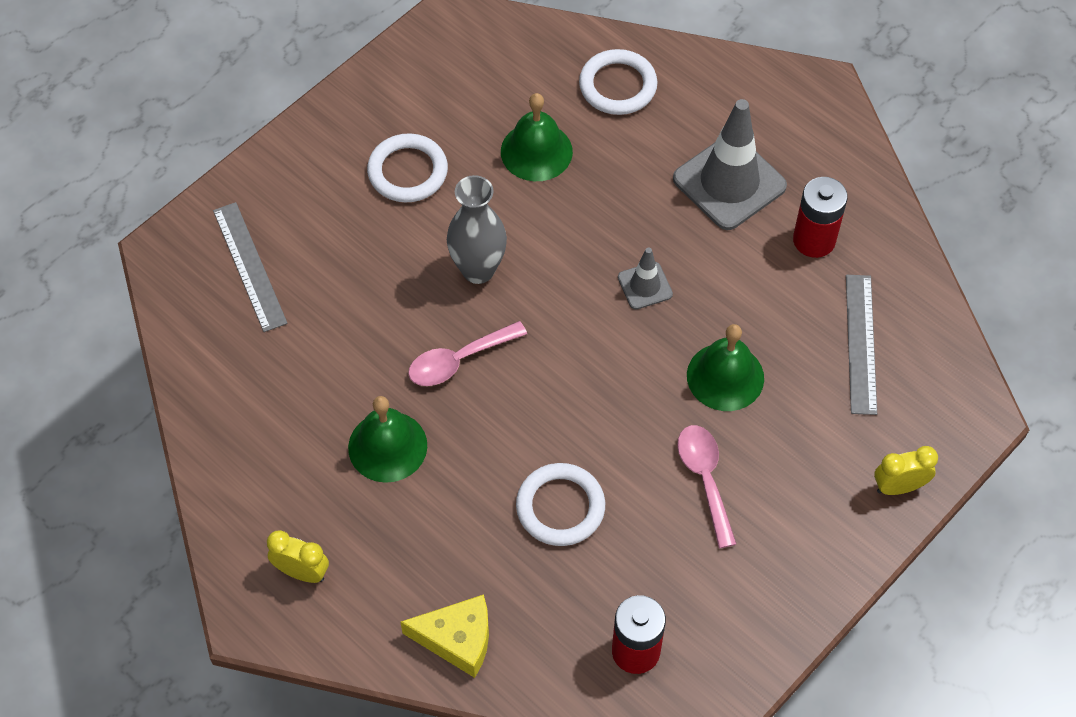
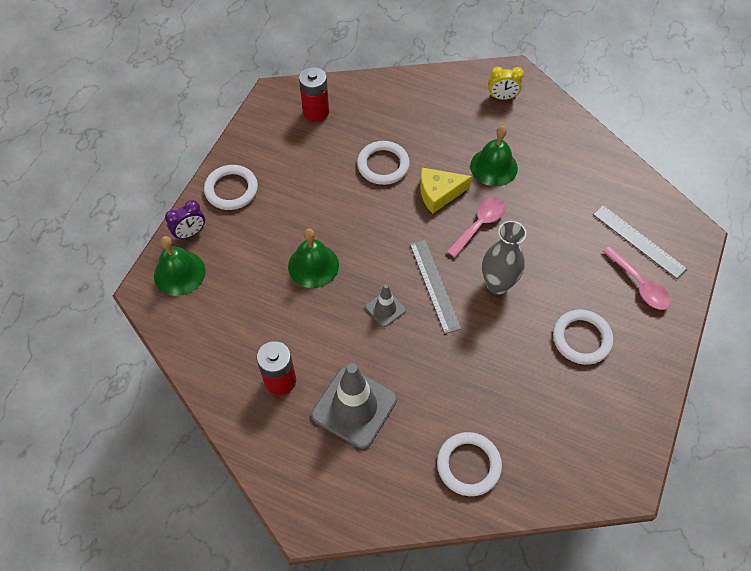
camera: 160 degrees right, 0 degrees up
(457, 639) = (408, 92): yellow cheese -> yellow cheese (439, 193)
(536, 151) = (502, 385): green bell -> green bell (179, 273)
(705, 479) = (307, 203): pink spoon -> pink spoon (639, 284)
(819, 543) = (231, 189): none -> white ring
(860, 343) = (231, 314): grey ruler -> grey ruler (434, 285)
(899, 487) = (190, 233): yellow clock -> purple clock

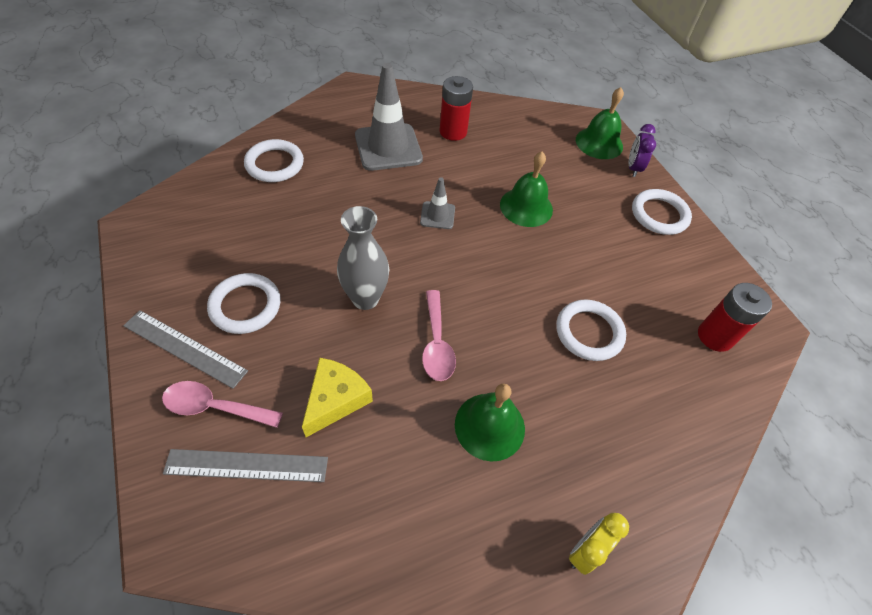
camera: 130 degrees right, 5 degrees down
(434, 285) = (419, 259): grey ruler -> grey ruler (184, 348)
(439, 193) = (507, 345): yellow cheese -> yellow cheese (336, 399)

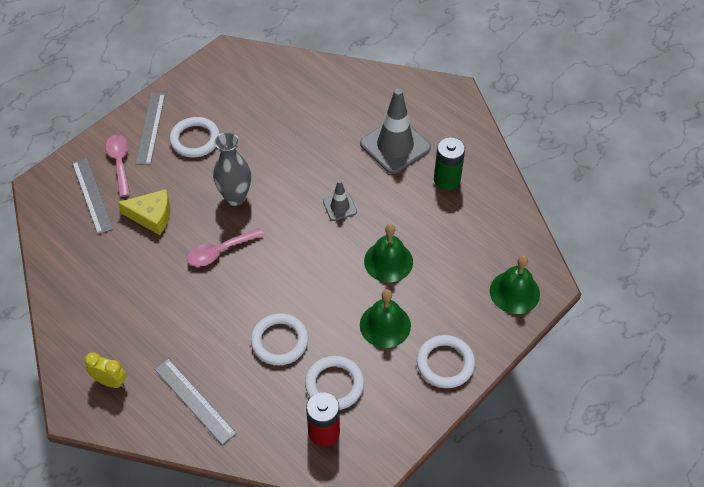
camera: 70 degrees right, 0 degrees up
(274, 164) = (328, 90): white ring -> white ring (334, 385)
(453, 132) = (447, 180): red battery -> green battery
(489, 426) = (171, 304): green bell -> green bell (385, 325)
(633, 168) = (497, 328): purple clock -> none
(644, 451) = (194, 401): none -> grey ruler

